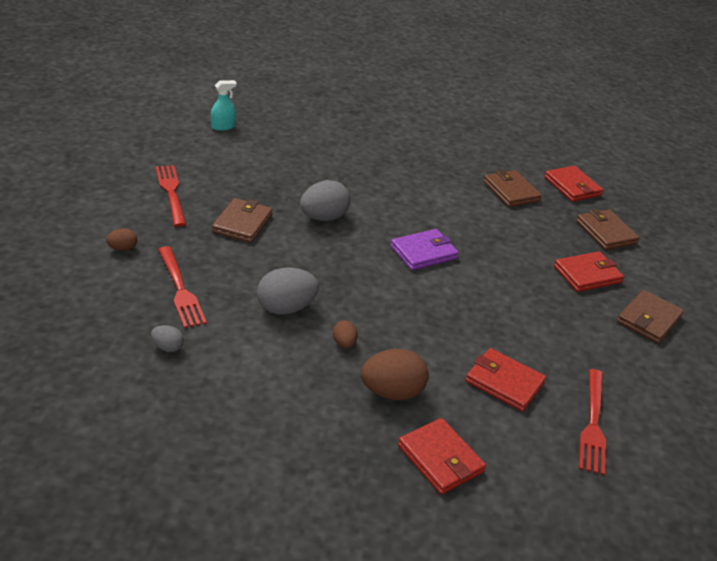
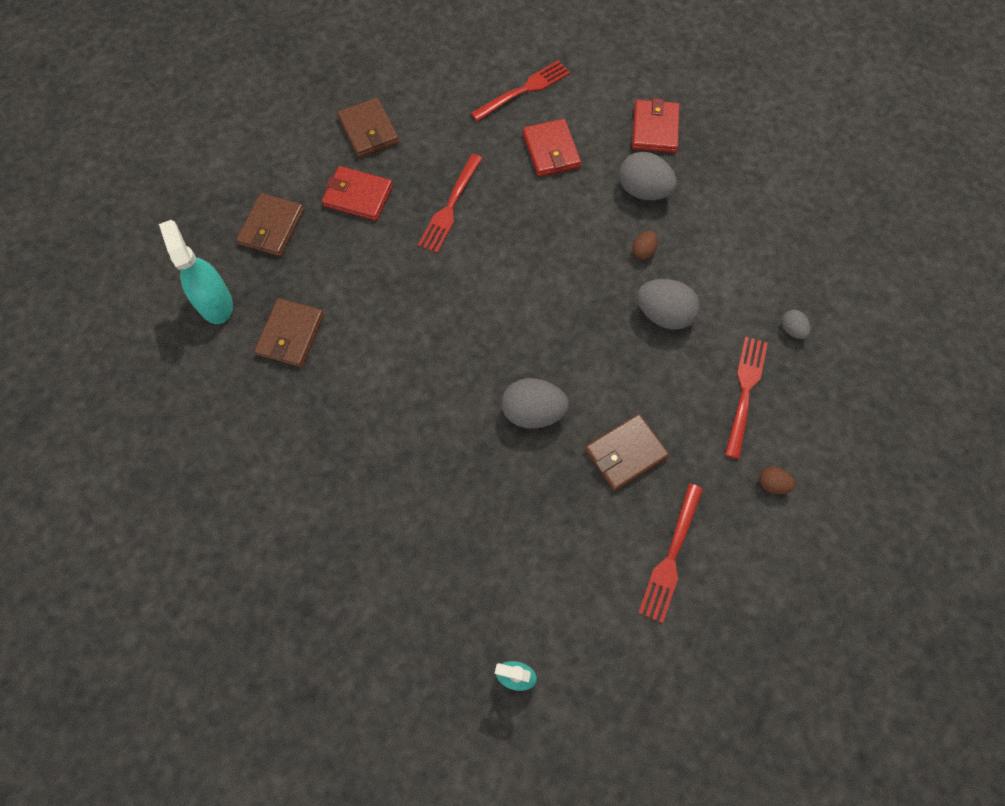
camera: 135 degrees left, 30 degrees up
(392, 392) = (643, 190): brown egg -> grey egg
(423, 252) = (478, 306): purple wallet -> none
(521, 300) = (450, 206): none -> red fork
(572, 186) = (215, 302): red wallet -> turquoise spray bottle
(648, 319) = (368, 130): brown wallet -> brown wallet turned 75 degrees clockwise

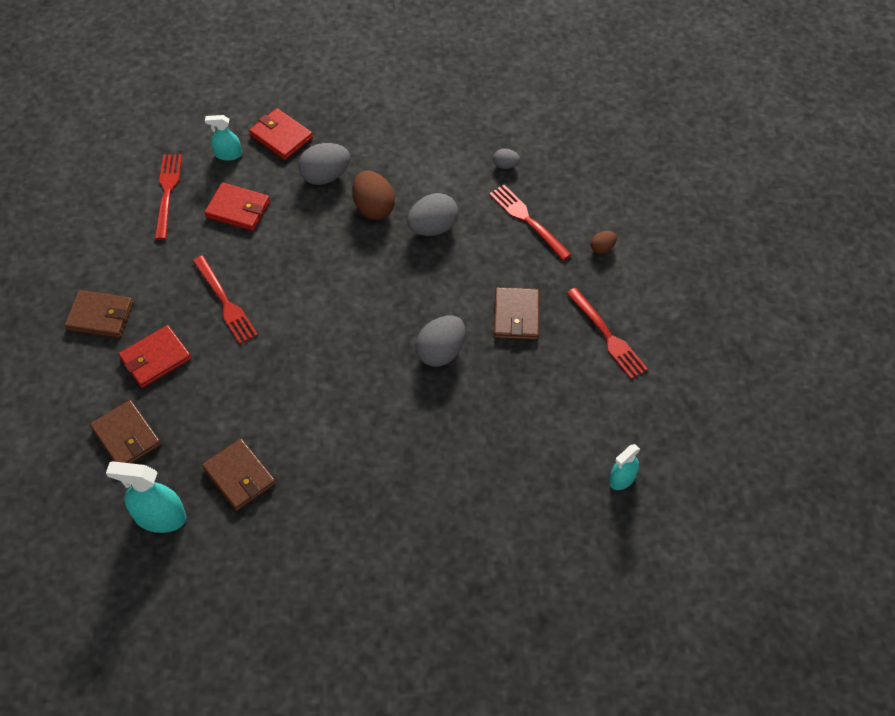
camera: 55 degrees left, 10 degrees down
(600, 104) = (228, 154): none -> turquoise spray bottle
(643, 251) = (374, 207): brown egg -> brown egg, size x1.95

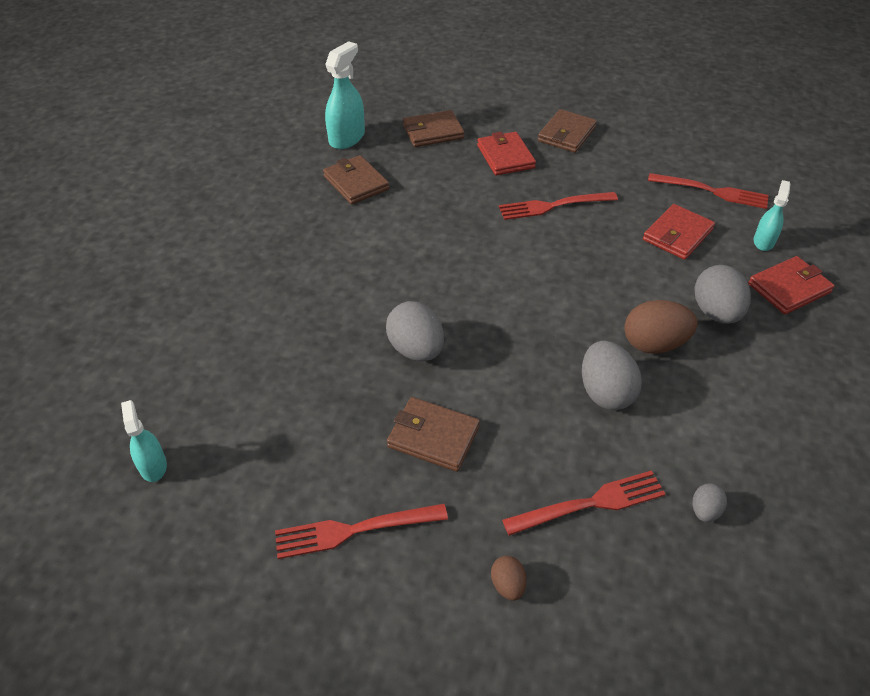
camera: 110 degrees right, 10 degrees down
(239, 476) = (356, 183): brown wallet -> brown wallet turned 75 degrees clockwise

